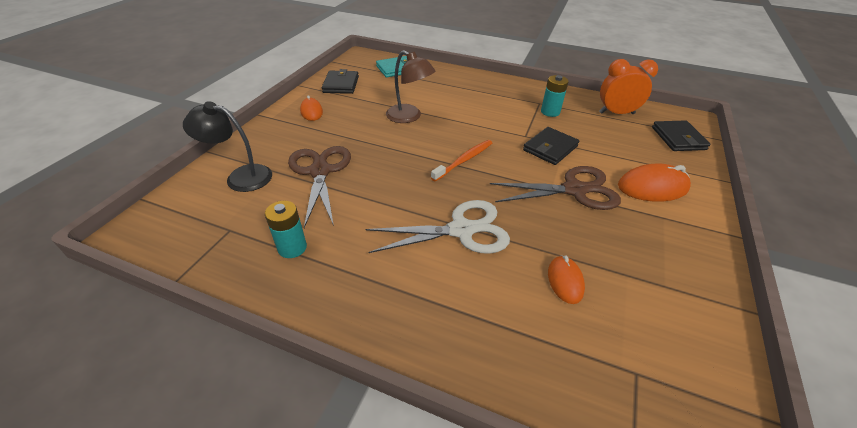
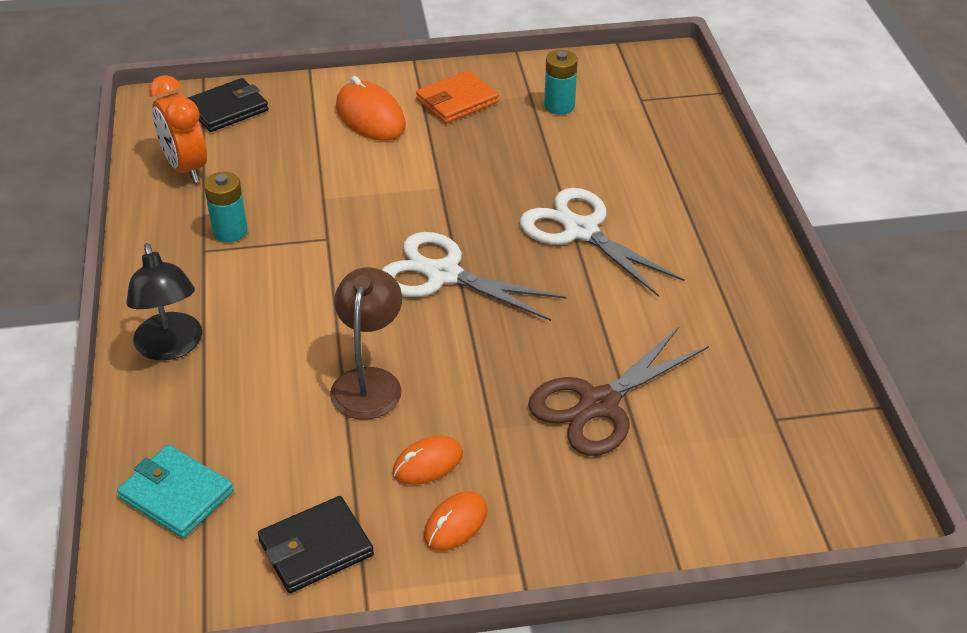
camera: 120 degrees left, 0 degrees up
(240, 177) = (692, 484): black lamp -> black lamp (171, 347)
(292, 248) = (738, 345): turquoise battery -> turquoise battery (559, 106)
(464, 160) = (443, 275): orange toothbrush -> white scissors
(550, 148) = (344, 207): black wallet -> none
(565, 281) = (582, 148): orange mouse -> orange mouse (428, 463)
(574, 190) = (427, 169): brown scissors -> none
(665, 236) = (457, 101): none -> orange wallet

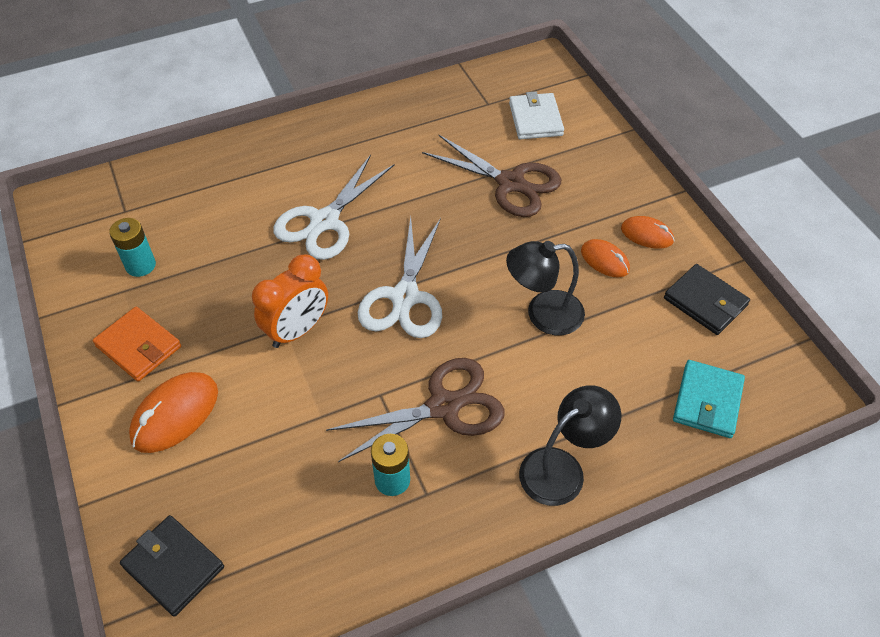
camera: 105 degrees left, 10 degrees up
(186, 168) = (296, 566): orange clock -> orange clock (297, 330)
(289, 278) = (444, 406): none -> brown scissors
(369, 382) = (543, 314): brown lamp -> black lamp
(729, 464) = (535, 119): none -> white wallet

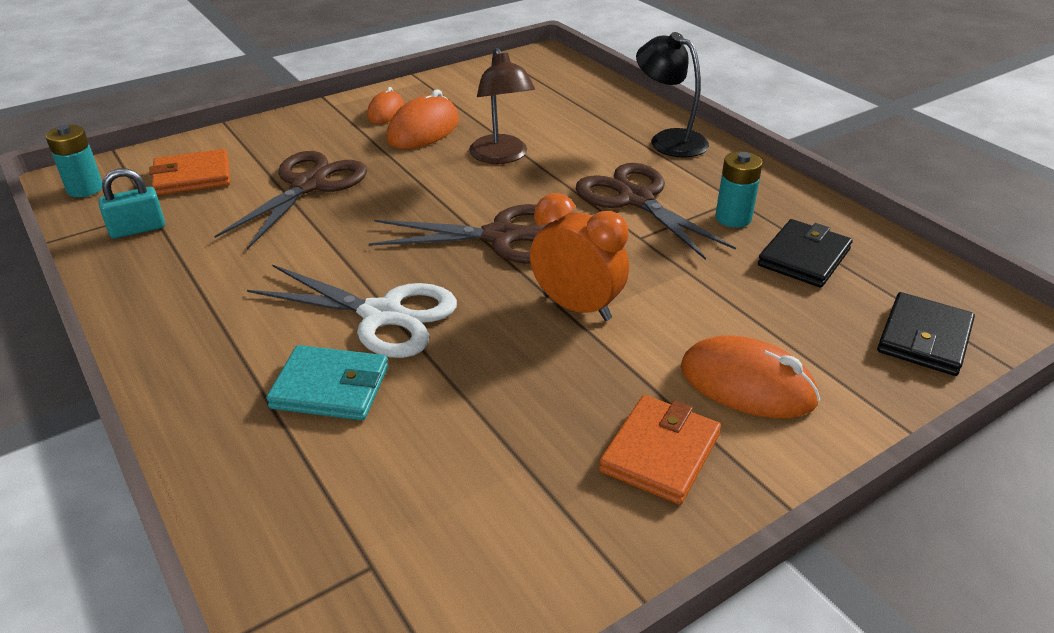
camera: 100 degrees left, 15 degrees down
(140, 265) = (502, 499): turquoise battery -> turquoise battery (85, 189)
(405, 297) = (501, 236): white scissors -> brown scissors
(464, 100) = (138, 229): none -> turquoise padlock
(535, 119) = (192, 177): white wallet -> orange wallet
(543, 314) = (501, 156): black lamp -> brown lamp
(604, 260) = (423, 130): orange mouse -> orange mouse, size x1.62
(705, 302) = (465, 87): black wallet -> black wallet (803, 257)
(707, 401) = (571, 87): turquoise wallet -> turquoise wallet (330, 387)

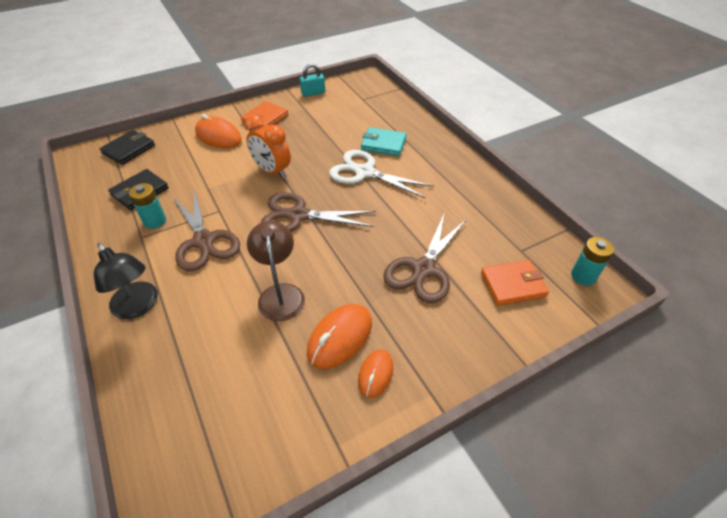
camera: 175 degrees left, 10 degrees up
(138, 229) = (519, 235): turquoise padlock -> turquoise padlock (313, 93)

